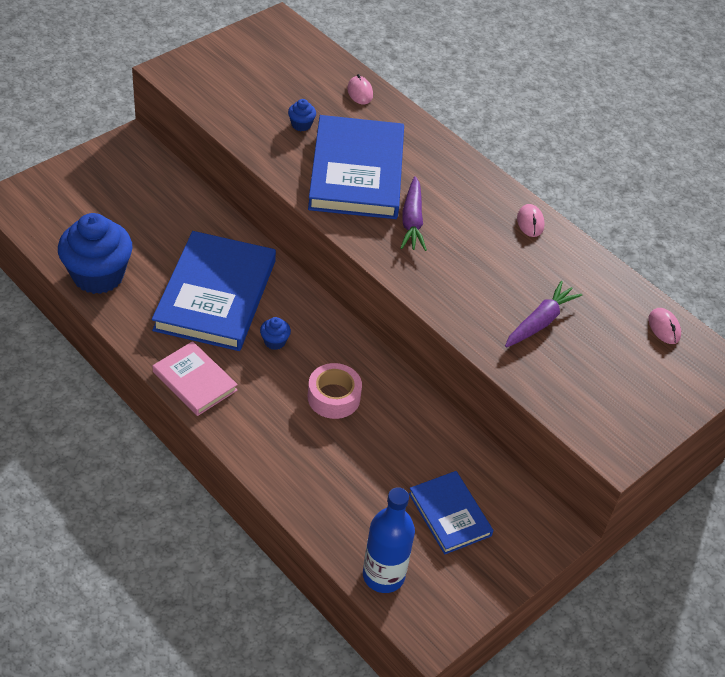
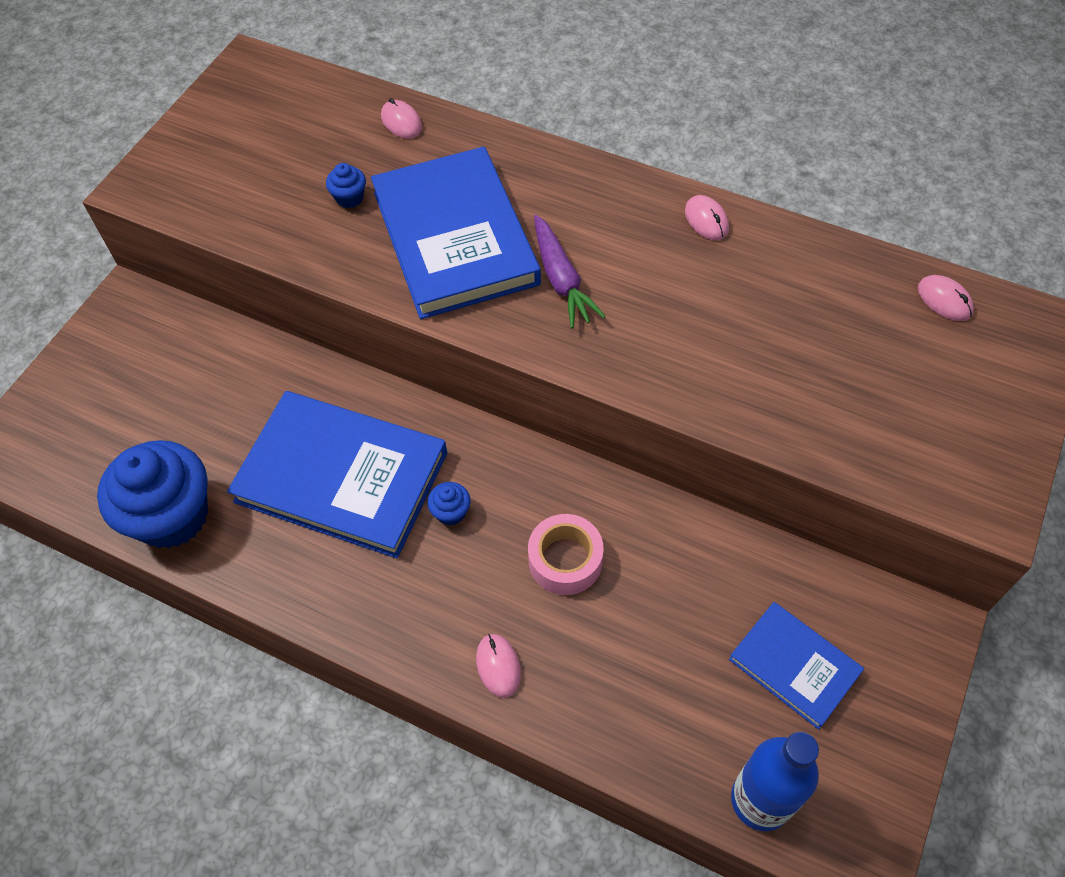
camera: 15 degrees left, 10 degrees up
(195, 381) = (375, 618): pink book -> none
(215, 295) = (342, 477): blue book -> blue book turned 60 degrees counterclockwise
(257, 437) = (498, 666): none -> pink mouse
(540, 322) = (795, 358): purple carrot -> none

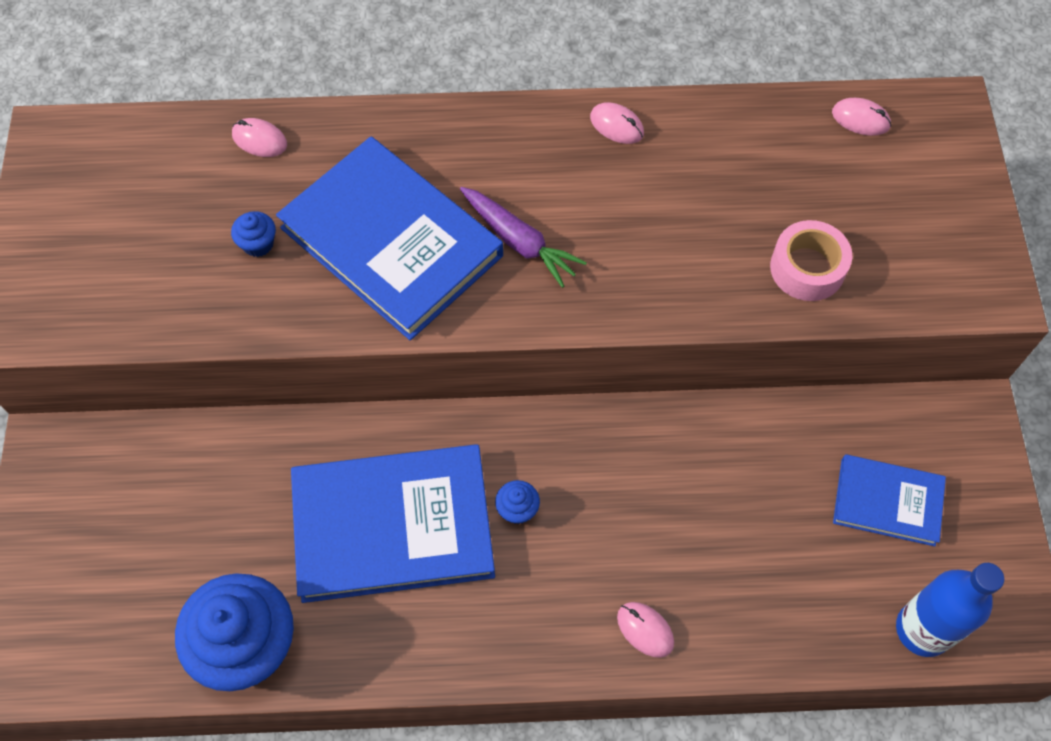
camera: 30 degrees left, 5 degrees up
(565, 560) = (646, 504): pink tape -> pink tape (807, 268)

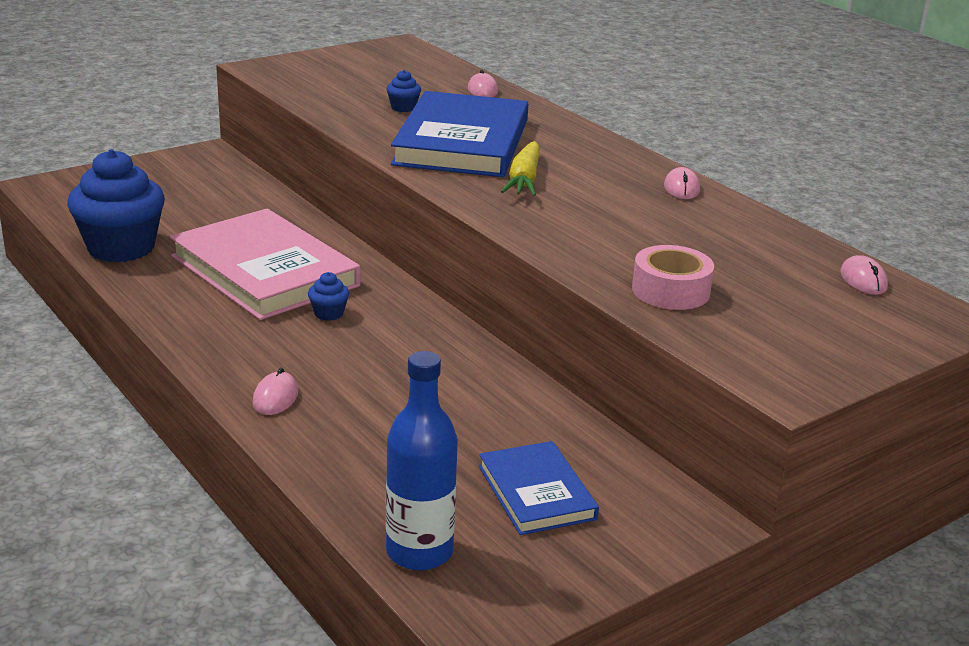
camera: 55 degrees right, 35 degrees down
(393, 526) = (264, 271): blue book -> pink book
(519, 241) = (524, 179): purple carrot -> yellow carrot

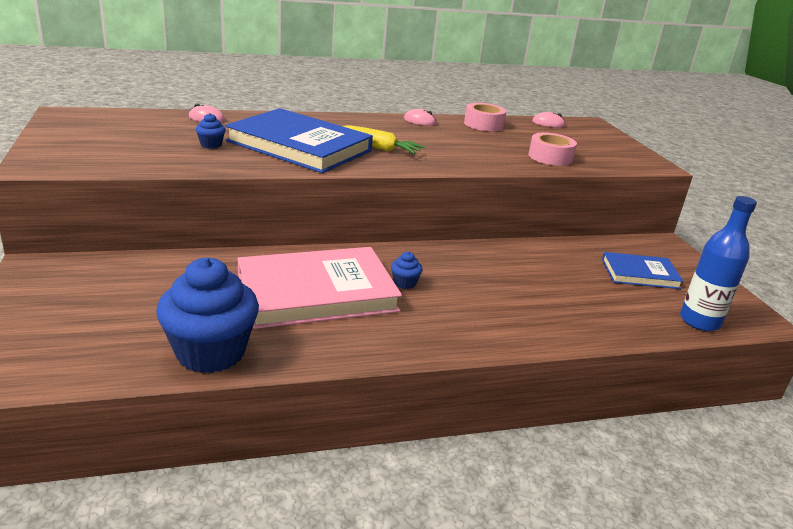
camera: 70 degrees left, 0 degrees up
(275, 397) = (518, 330): pink mouse -> none
(751, 230) = (483, 124): none -> pink tape

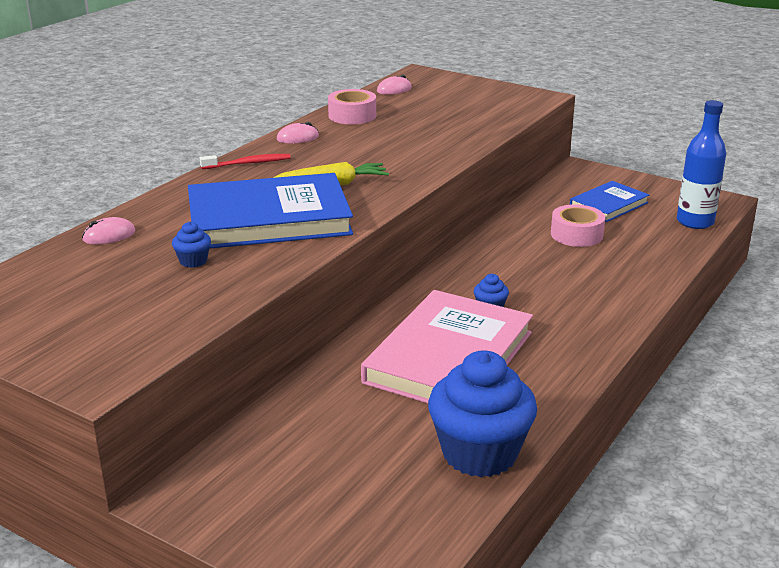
camera: 40 degrees left, 0 degrees up
(358, 120) = (248, 163): none -> red toothbrush
(550, 157) = (465, 126): pink tape -> pink tape (576, 235)

